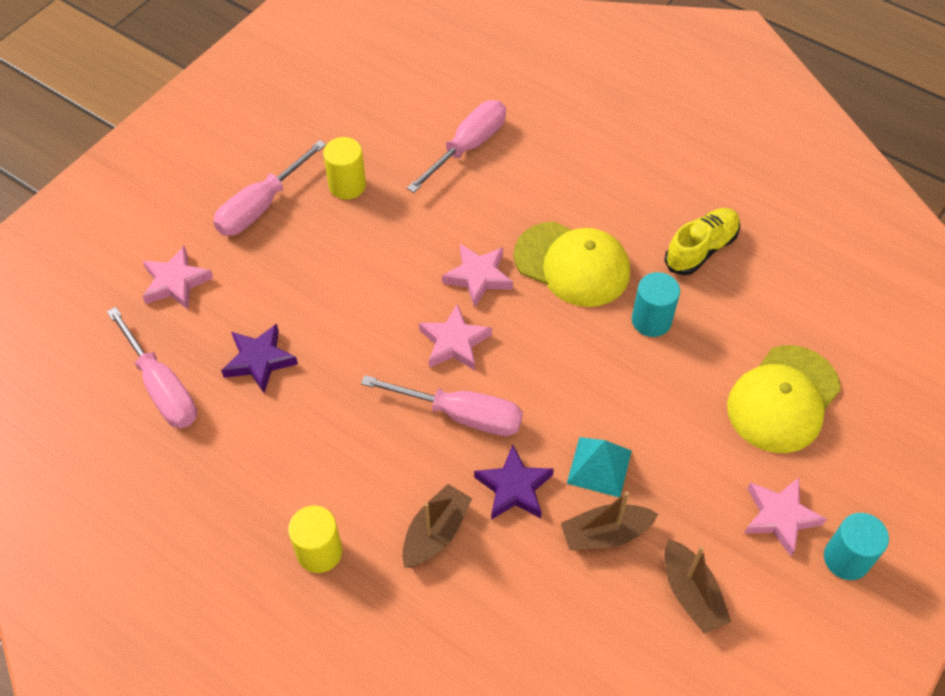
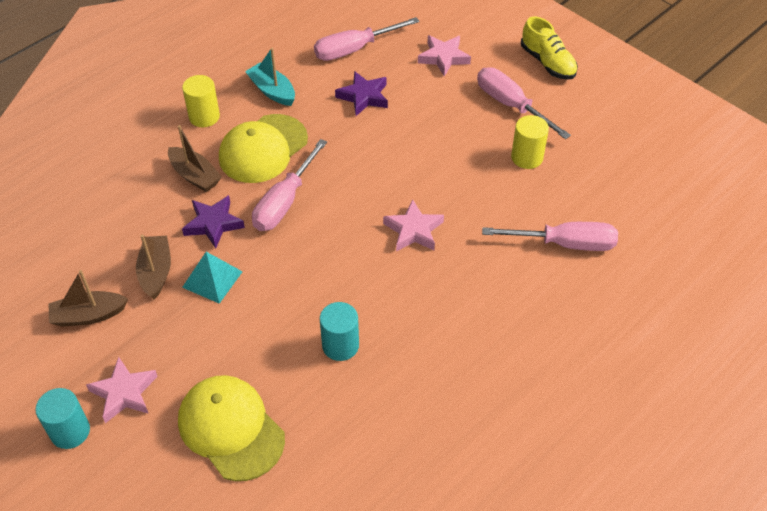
camera: 100 degrees right, 5 degrees down
(257, 474) = (272, 91): none -> turquoise boat
(454, 342) = (351, 206): pink star -> none
(468, 147) = (565, 244): pink screwdriver -> pink screwdriver turned 45 degrees counterclockwise
(572, 264) = (414, 298): yellow cap -> yellow cap (263, 149)
(701, 249) = (413, 405): yellow shoe -> yellow shoe (548, 63)

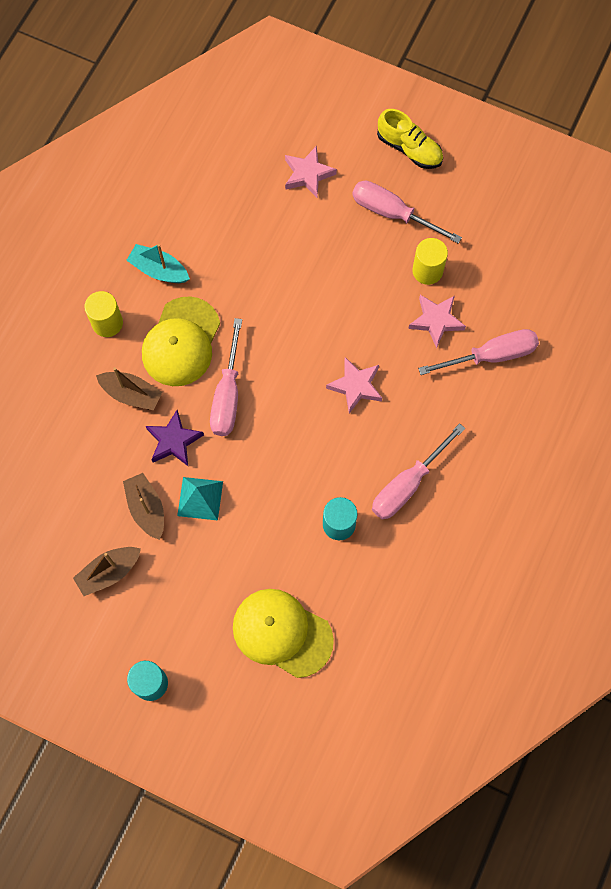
camera: 20 degrees left, 20 degrees up
(124, 393) = (178, 633): pink star -> pink star (436, 321)
(354, 49) = (217, 192): pink screwdriver -> pink screwdriver (407, 485)
(364, 96) = (250, 248): purple star -> none

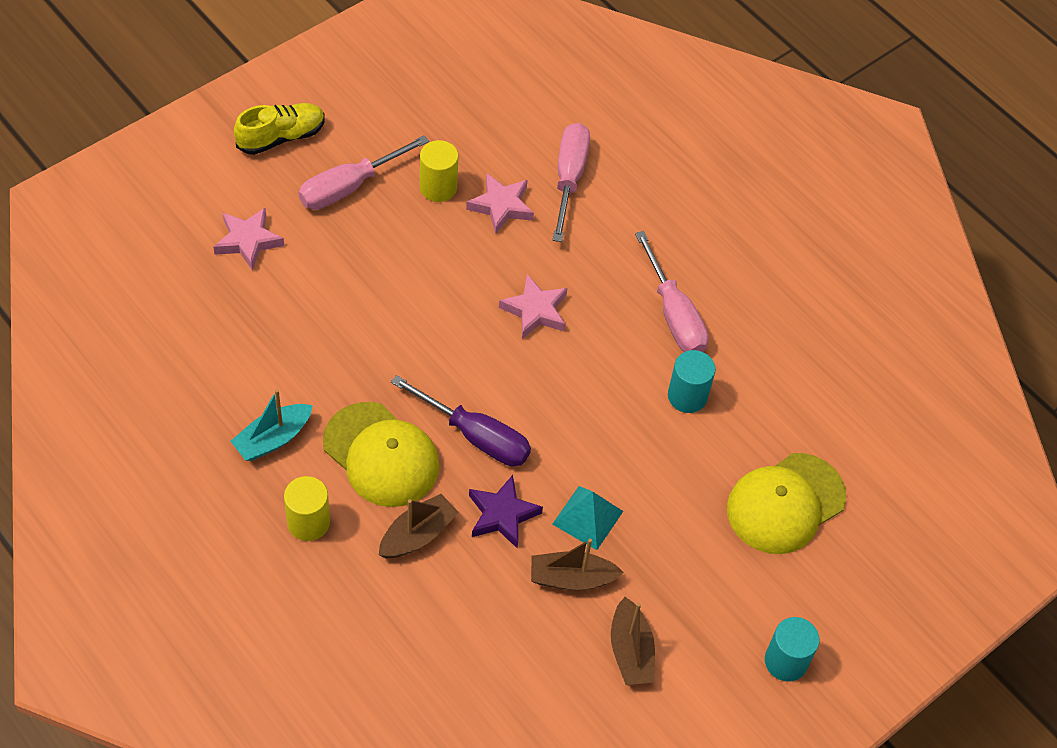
camera: 70 degrees left, 15 degrees down
(228, 395) = (476, 436): pink screwdriver -> purple screwdriver

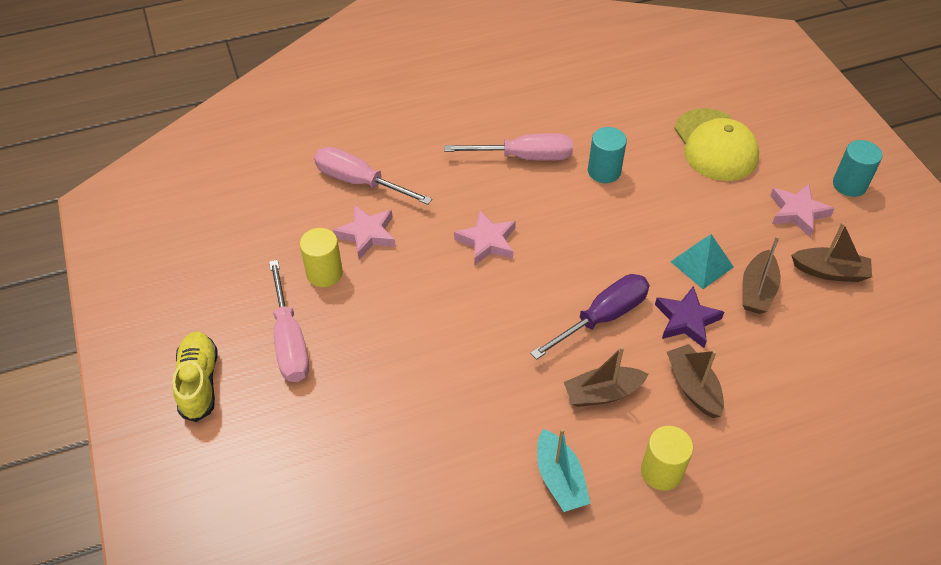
camera: 65 degrees left, 5 degrees down
(248, 241) = (314, 443): pink star -> pink star (797, 212)
(381, 455) = (602, 393): yellow cap -> brown boat

